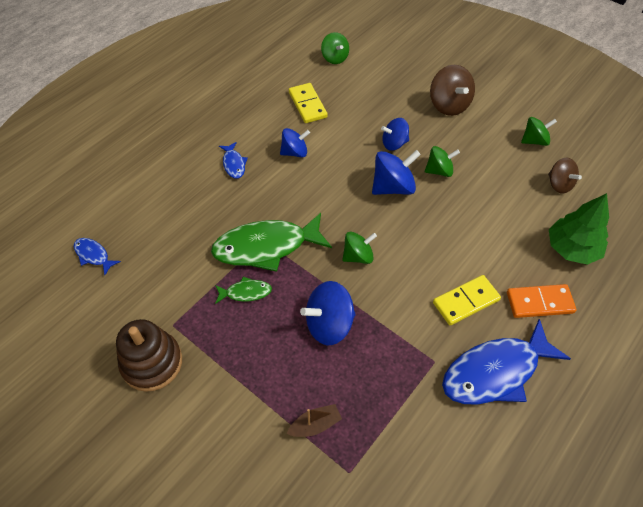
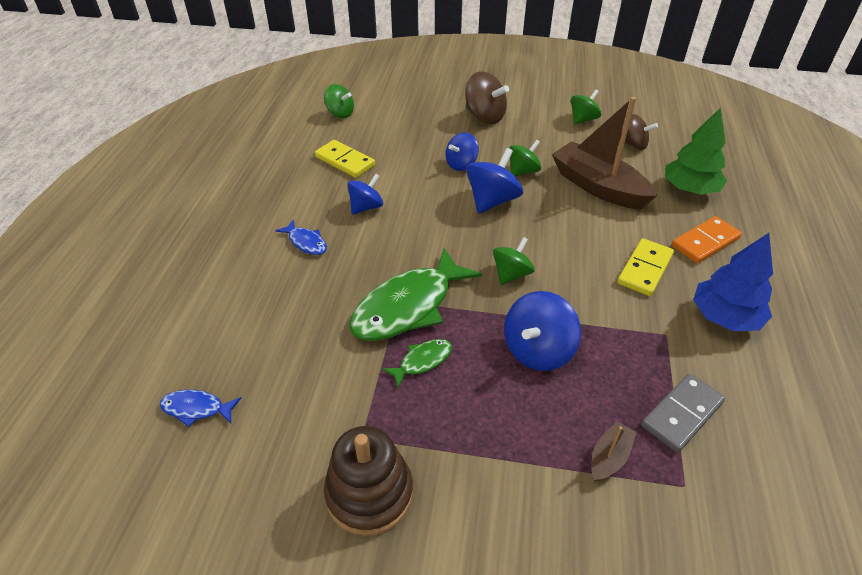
camera: 30 degrees left, 10 degrees down
(392, 425) = (682, 414): none -> grey domino
(491, 212) = (598, 187): none -> brown boat
(495, 372) = (724, 317): blue fish -> blue tree

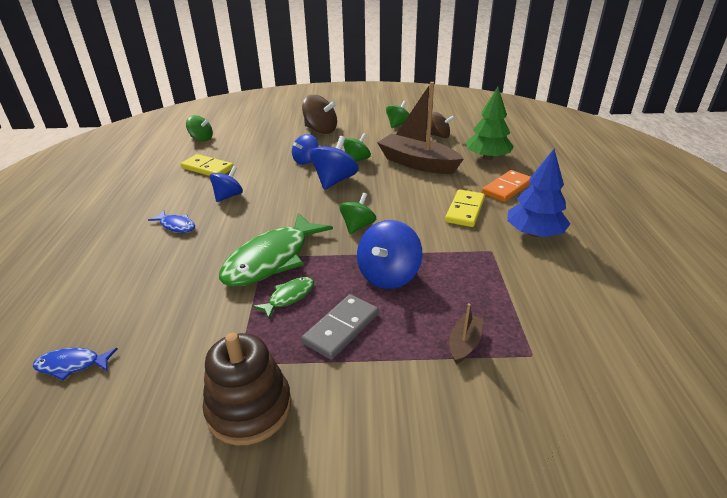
camera: 10 degrees left, 10 degrees down
(682, 414) = (517, 303): grey domino -> grey domino (341, 328)

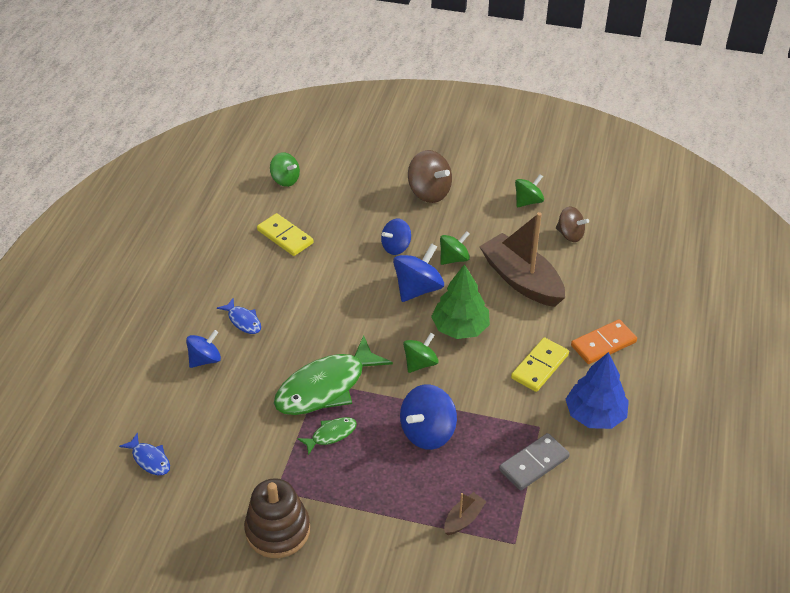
camera: 15 degrees right, 10 degrees up
(72, 365) = (150, 459): blue fish -> blue fish turned 150 degrees counterclockwise
(228, 196) = (300, 288): blue spinning top -> blue spinning top (205, 359)
(341, 328) = (367, 478): grey domino -> grey domino (534, 464)
(487, 157) = (608, 288): green tree -> green tree (460, 328)

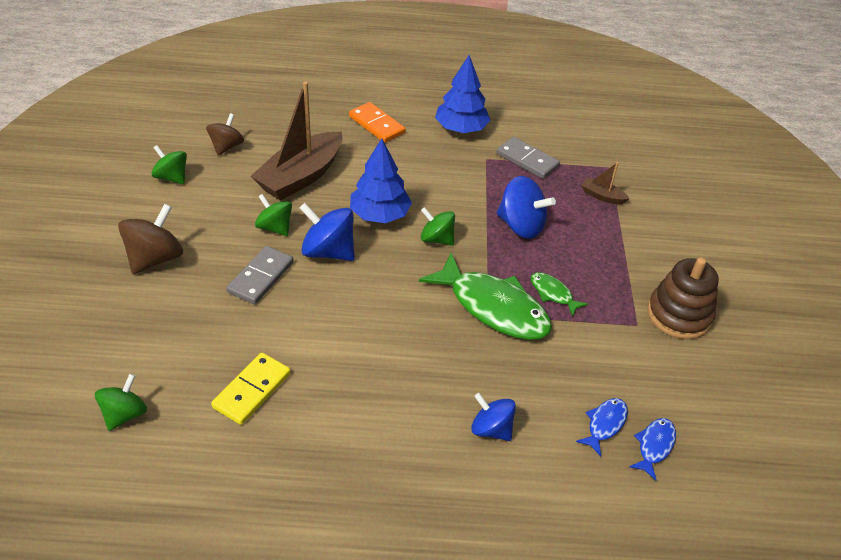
camera: 105 degrees left, 0 degrees up
(243, 321) = (416, 403): blue fish -> blue fish (605, 424)
(396, 247) = (260, 277): blue spinning top -> grey domino
(460, 328) = (380, 215): green tree -> blue tree
(539, 366) = (416, 161): yellow domino -> none

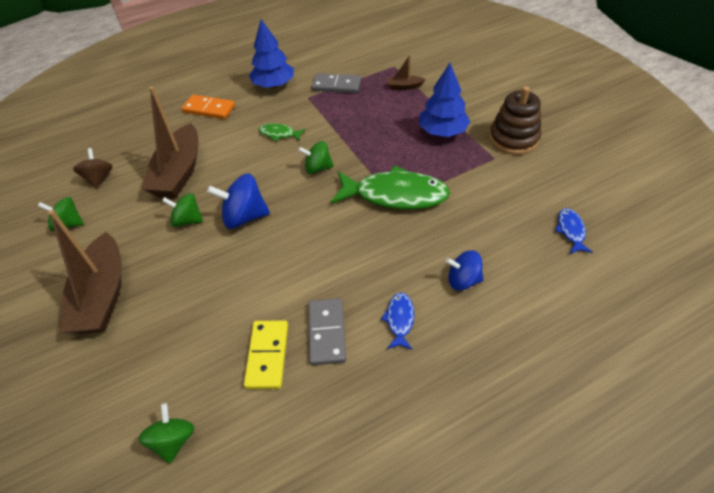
camera: 25 degrees left, 5 degrees up
(155, 258) = (102, 295): brown spinning top -> brown boat
(260, 277) = (205, 264): grey domino -> grey domino (326, 332)
(380, 215) = (262, 171): blue tree -> blue tree (442, 131)
(521, 226) = (368, 131): blue spinning top -> none
(553, 293) = (426, 165): green fish -> green fish (279, 134)
(605, 424) = (530, 234): blue fish -> blue fish (399, 320)

